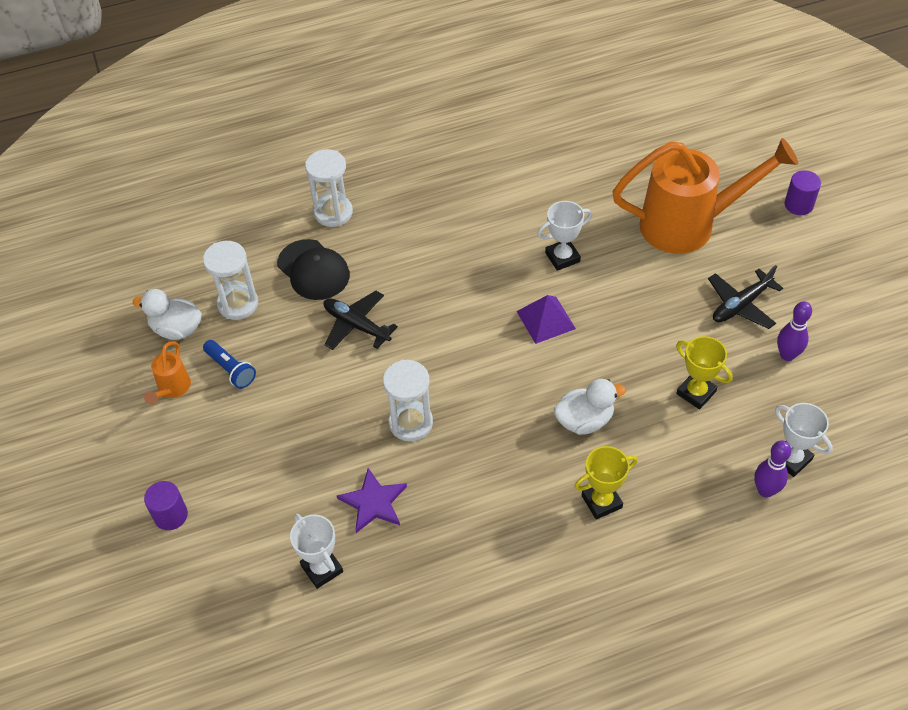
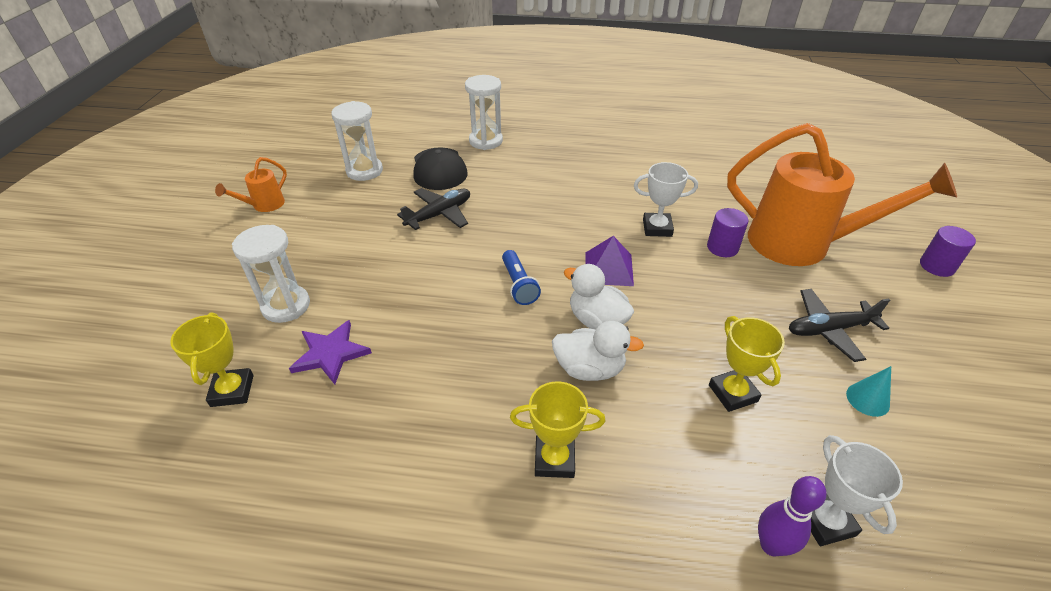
camera: 25 degrees right, 10 degrees down
(171, 515) = (167, 290): purple cylinder -> purple cylinder (722, 247)
(177, 329) = (307, 171): white duck -> white duck (597, 320)
(231, 370) = (317, 209): blue flashlight -> blue flashlight (519, 285)
(322, 569) = (232, 391): white trophy -> yellow trophy
(356, 325) = (439, 214): black plane -> black plane turned 75 degrees clockwise
(411, 423) = (421, 302): white hourglass -> white hourglass (286, 306)
(787, 355) = (867, 399): purple bowling pin -> turquoise cone

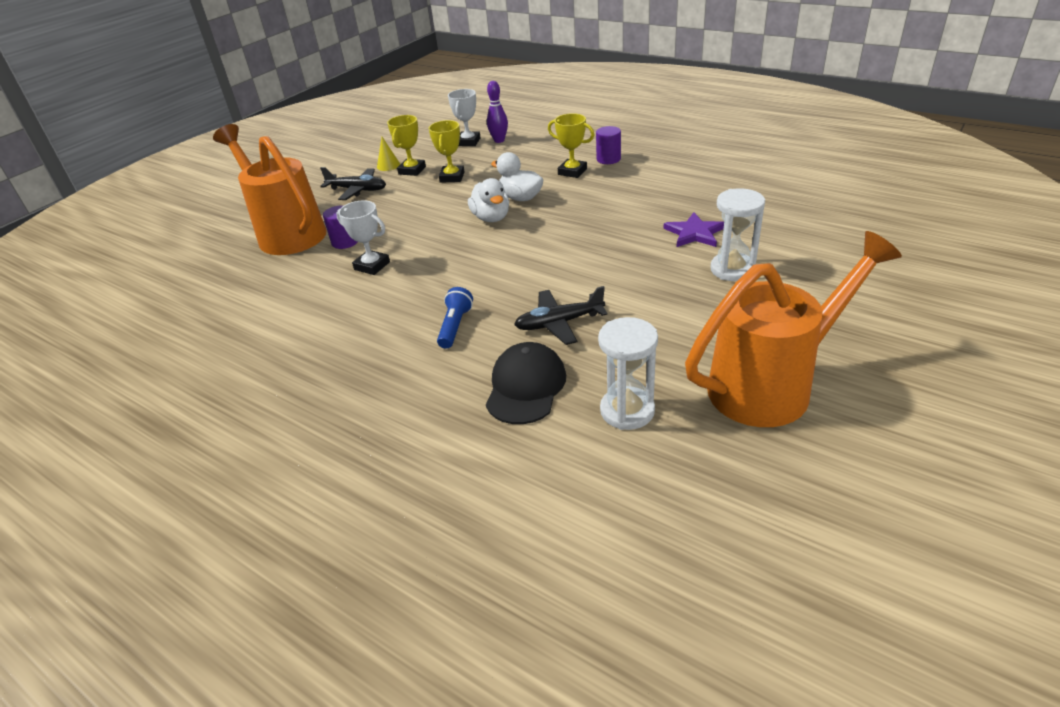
camera: 150 degrees left, 5 degrees down
(232, 391) = (768, 226): yellow trophy -> yellow trophy (412, 170)
(264, 205) = (771, 385): orange watering can -> orange watering can, size x2.36
(486, 141) = (432, 422): white hourglass -> none
(519, 285) = (528, 248): blue flashlight -> blue flashlight (455, 326)
(608, 269) = (448, 245): purple pyramid -> none
(867, 399) = (388, 165): turquoise cone -> yellow cone
(936, 266) = (232, 205): purple cylinder -> purple cylinder (608, 159)

